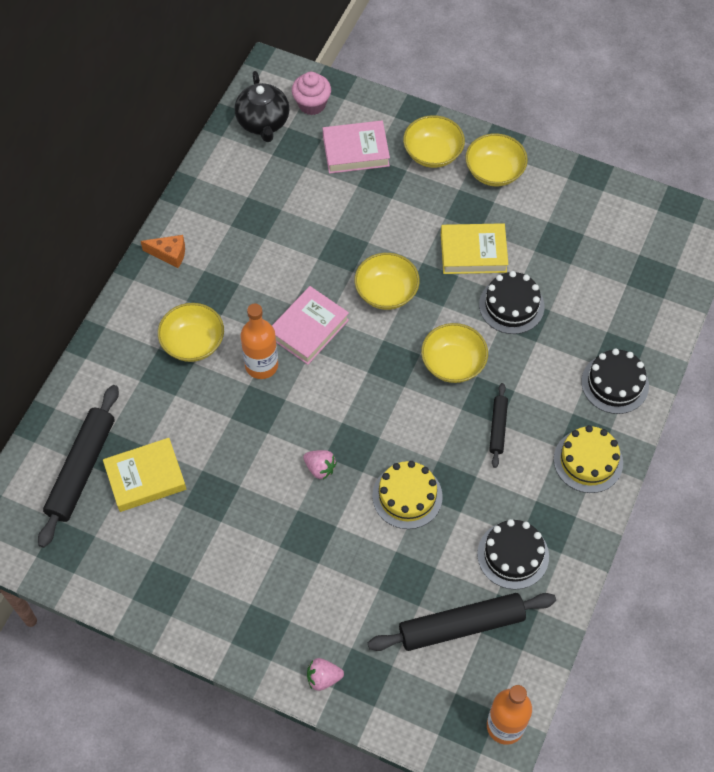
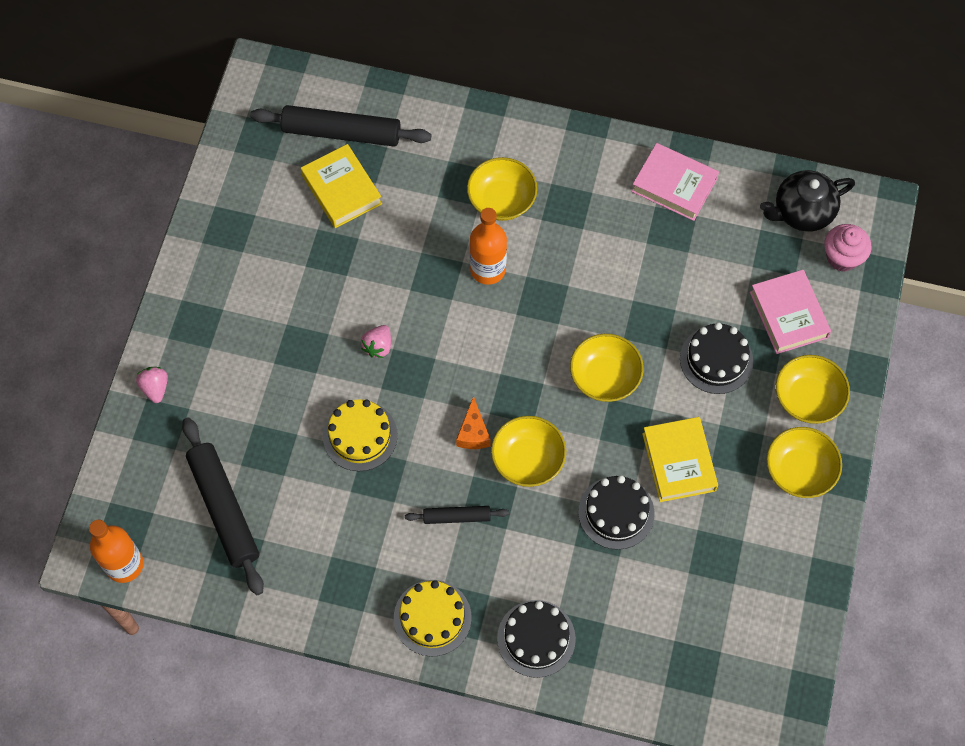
camera: 80 degrees right, 5 degrees up
(169, 254) = (604, 155): orange cheese -> orange cheese (473, 432)
(309, 328) = (541, 307): pink book -> pink book (674, 185)
(513, 555) = (309, 550): black cake -> black cake (716, 360)

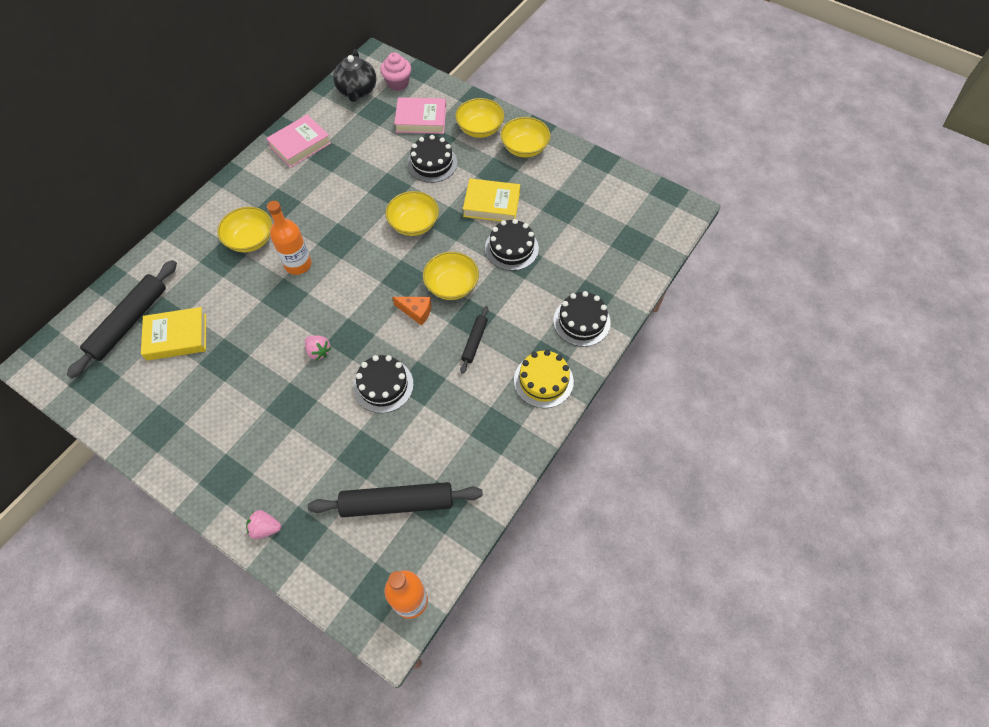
camera: 70 degrees left, 5 degrees down
(360, 436) = (383, 385): yellow cake -> black cake

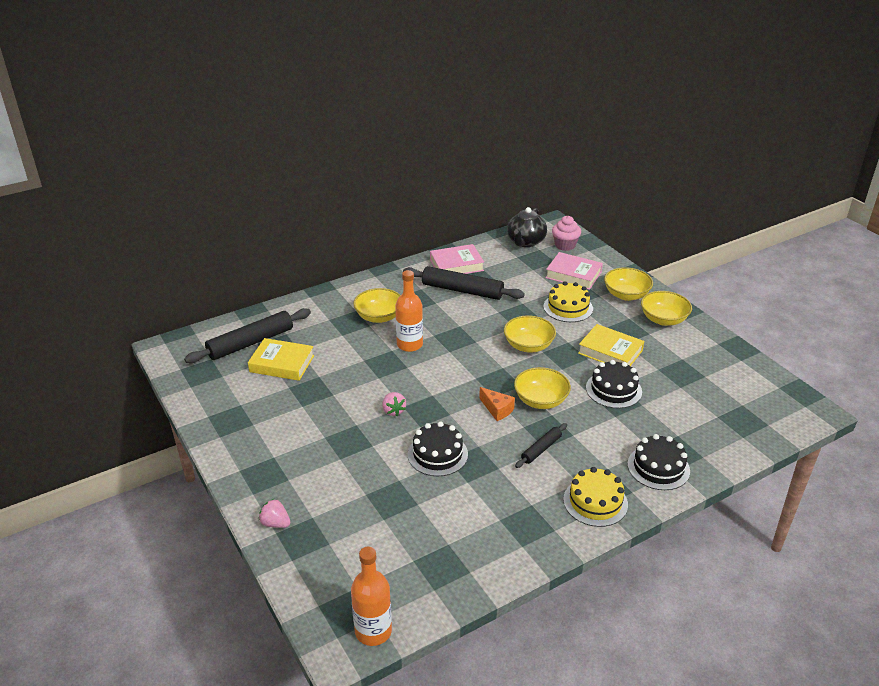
camera: 25 degrees right, 25 degrees down
(397, 503) = (402, 548): black rolling pin -> black rolling pin (462, 290)
(432, 163) = (568, 307): black cake -> yellow cake

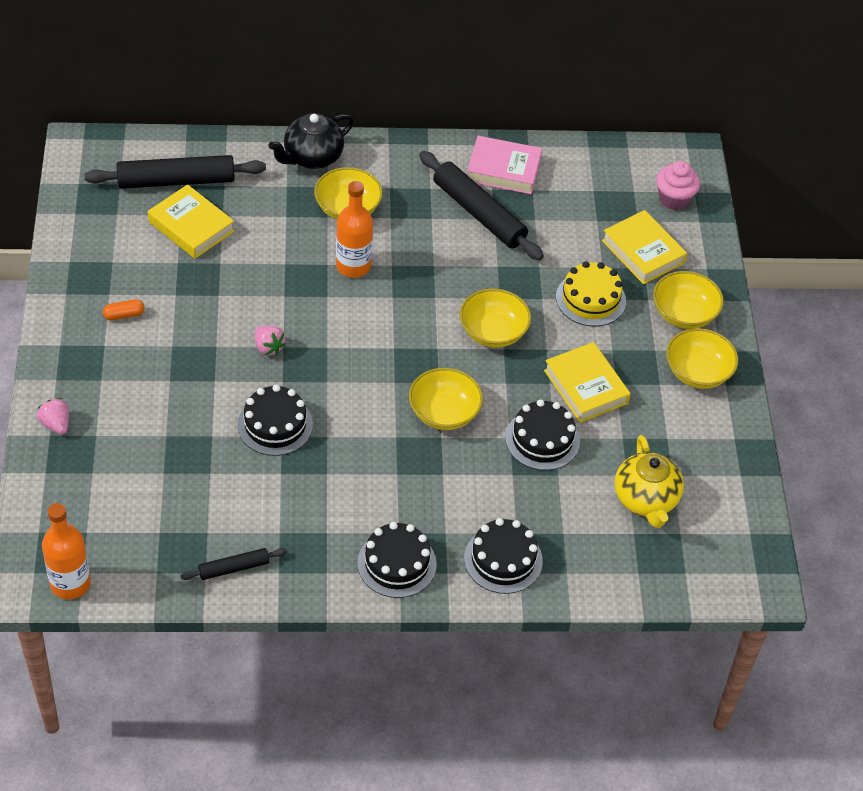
camera: 25 degrees right, 15 degrees up
(274, 432) = (124, 315): none -> orange capsule
(393, 411) = (268, 347): pink strawberry -> pink strawberry turned 45 degrees counterclockwise
(497, 409) = (384, 401): orange cheese -> none
(525, 242) = (625, 171): black teapot -> black teapot (312, 157)
(541, 449) = (392, 474): black rolling pin -> black rolling pin (234, 568)
(573, 275) = (643, 252): pink book -> yellow book
(595, 502) = (397, 563): yellow cake -> black cake
(705, 395) = (646, 500): none -> yellow teapot

